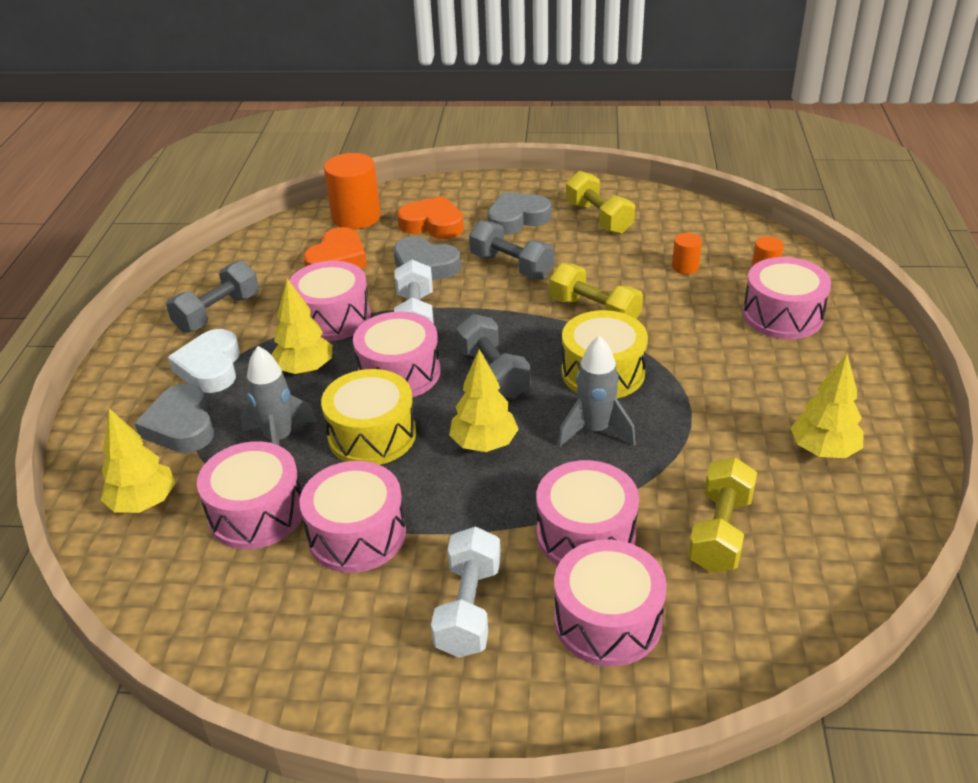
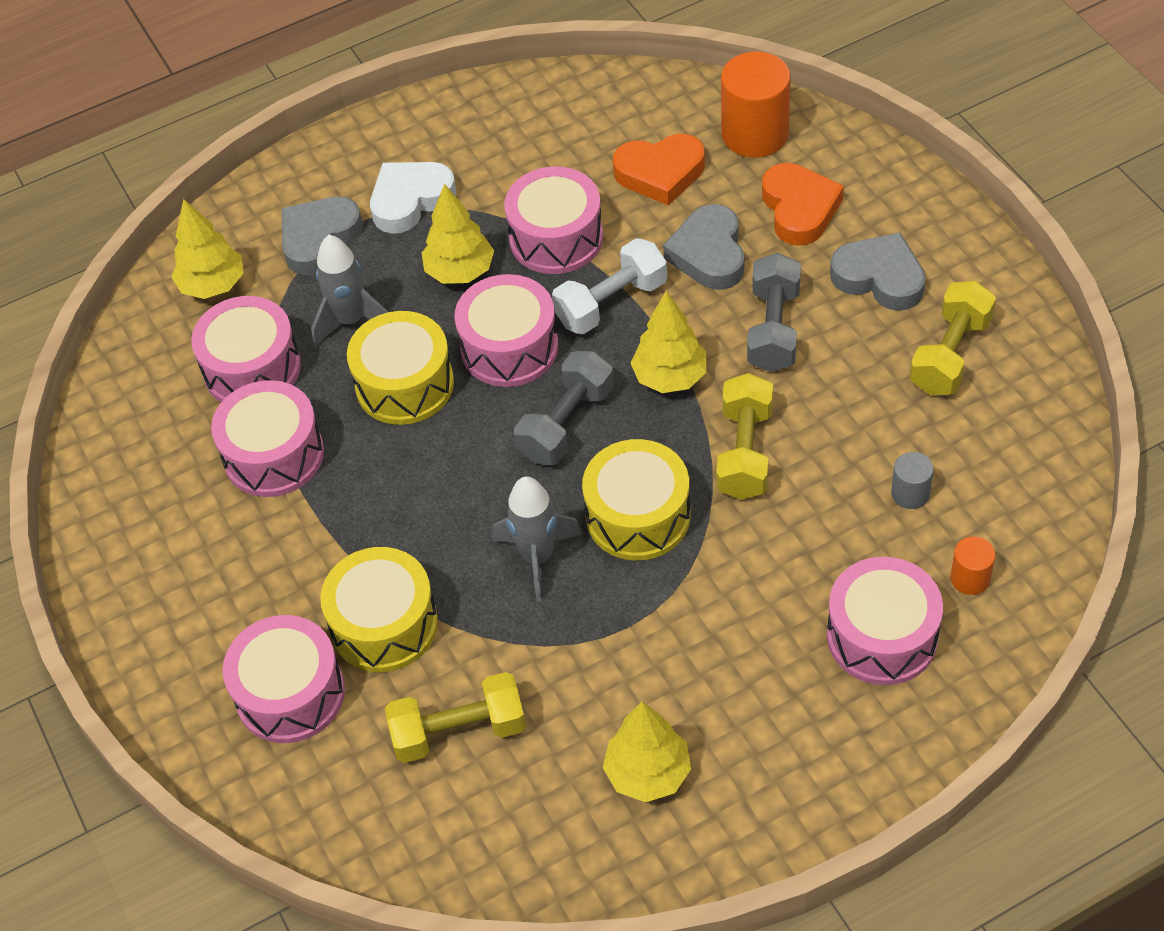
camera: 60 degrees right, 15 degrees up
(218, 313) = (494, 145): grey dumbbell -> none
(469, 608) = (242, 585): white dumbbell -> none
(484, 444) = (453, 478): yellow tree -> yellow tree (670, 377)
(586, 535) = (384, 624): pink drum -> yellow drum
(685, 267) = (910, 493): orange cylinder -> grey cylinder

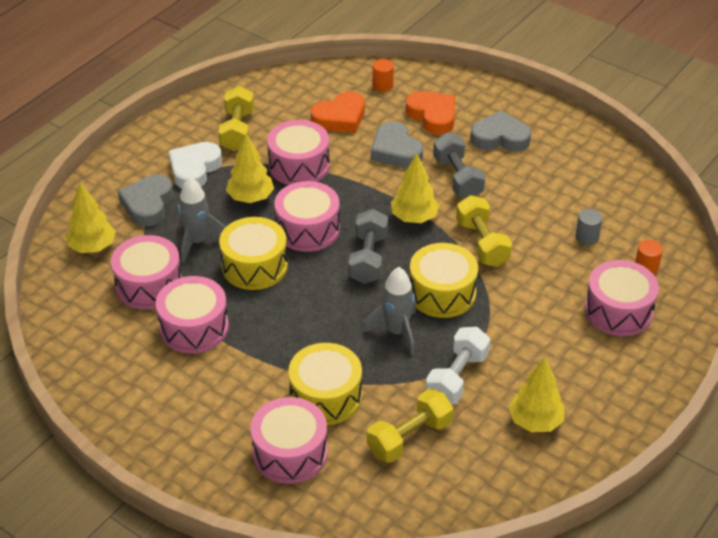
camera: 30 degrees left, 10 degrees down
(611, 303) = (354, 190): white dumbbell -> white dumbbell (457, 378)
(755, 134) = (382, 85): orange cylinder -> orange cylinder, size x0.50
(950, 354) = (563, 164): yellow dumbbell -> yellow dumbbell (237, 131)

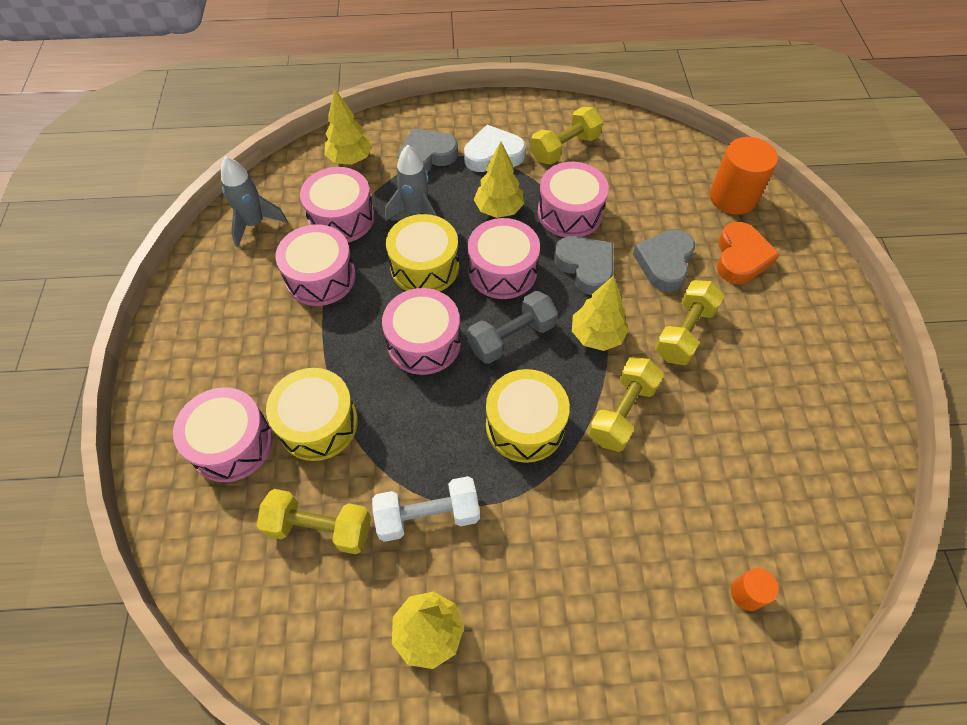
camera: 50 degrees right, 15 degrees up
(340, 118) = (658, 198): orange heart -> none
(382, 85) = (732, 197): orange cylinder -> orange cylinder, size x2.01
(397, 332) = (442, 423): grey rocket -> grey rocket (255, 224)
(457, 178) = (684, 332): grey dumbbell -> yellow dumbbell
(500, 138) = (776, 328): grey heart -> grey heart (585, 267)
(587, 237) = (729, 500): grey cylinder -> none
(618, 311) = (656, 608): pink drum -> pink drum (424, 342)

